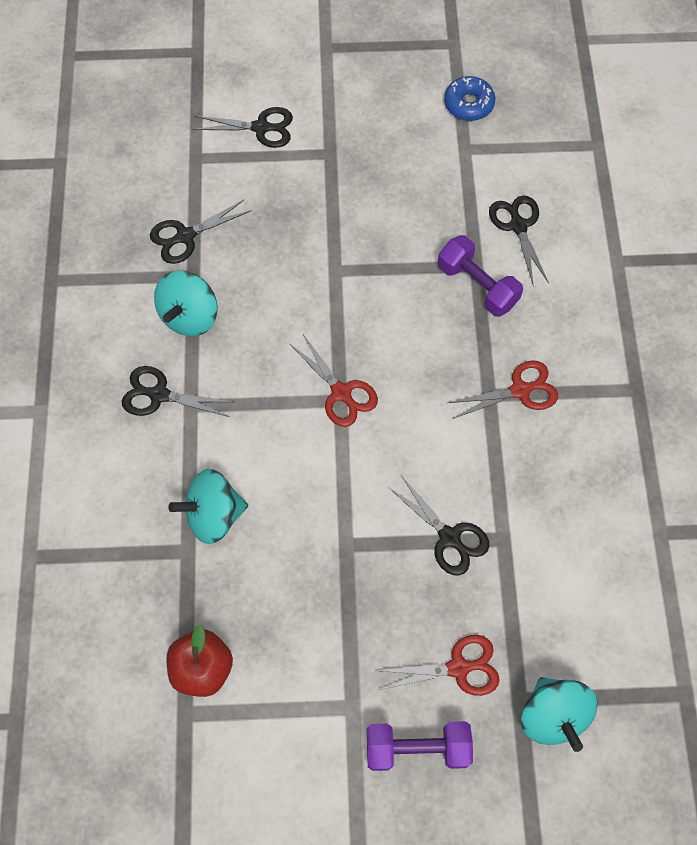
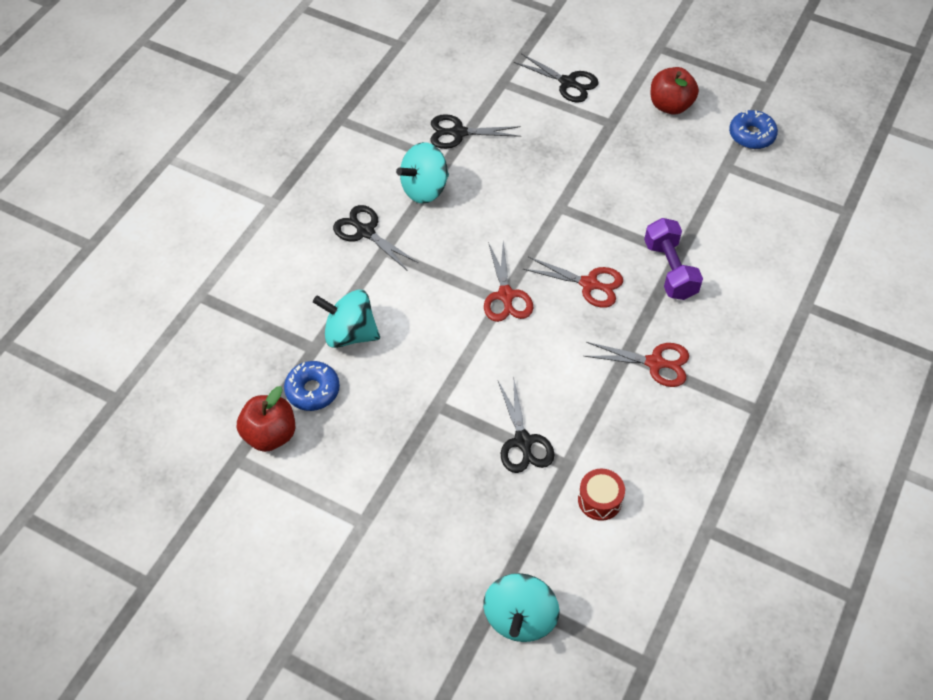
camera: 30 degrees right, 10 degrees down
(215, 597) = (312, 390): none -> blue donut
(375, 107) = (670, 105): none -> red apple
(417, 748) = (394, 580): purple dumbbell -> none
(458, 668) = (466, 540): red scissors -> red scissors (589, 284)
(518, 226) = (735, 241): black scissors -> none
(553, 557) = (599, 500): none -> red drum

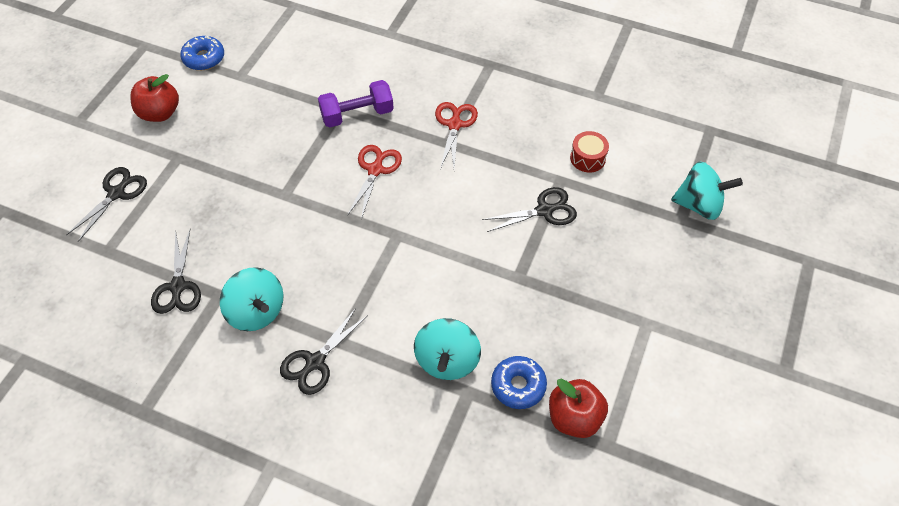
camera: 95 degrees left, 0 degrees up
(506, 295) = (392, 231): red scissors -> none

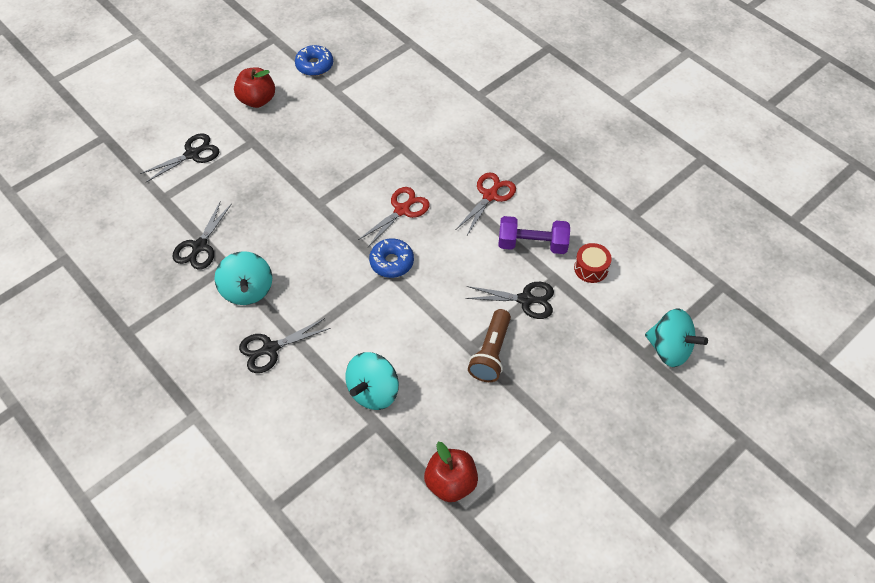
camera: 25 degrees right, 0 degrees up
(357, 114) = (412, 157): purple dumbbell -> purple dumbbell (532, 244)
(518, 385) = (419, 436): blue donut -> blue donut (391, 262)
(541, 274) = (491, 353): none -> brown flashlight

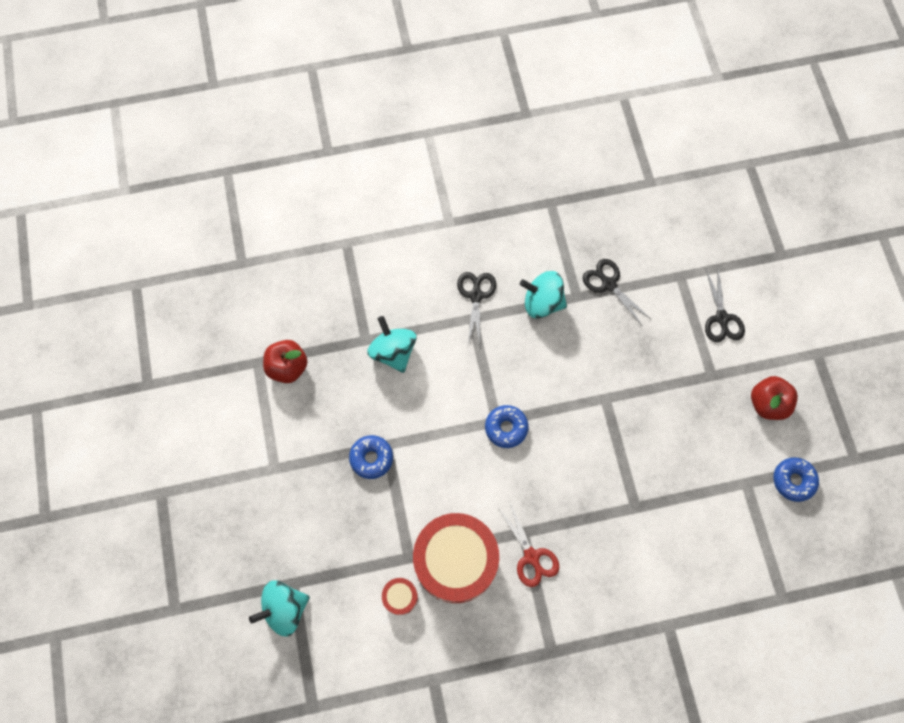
camera: 120 degrees right, 15 degrees up
(402, 210) = (558, 467): red scissors -> none
(491, 353) = (371, 458): brown flashlight -> blue donut
(525, 300) = (403, 518): black scissors -> none
(532, 244) = (455, 561): purple dumbbell -> red drum

